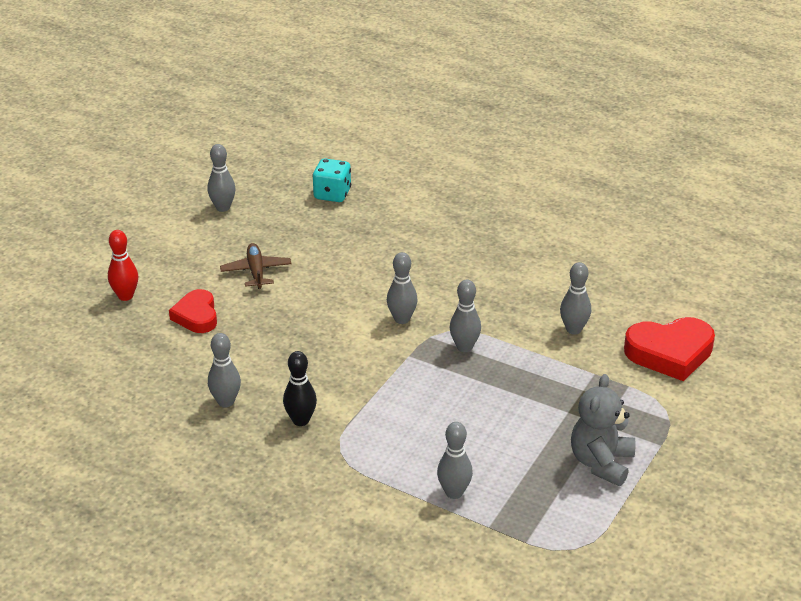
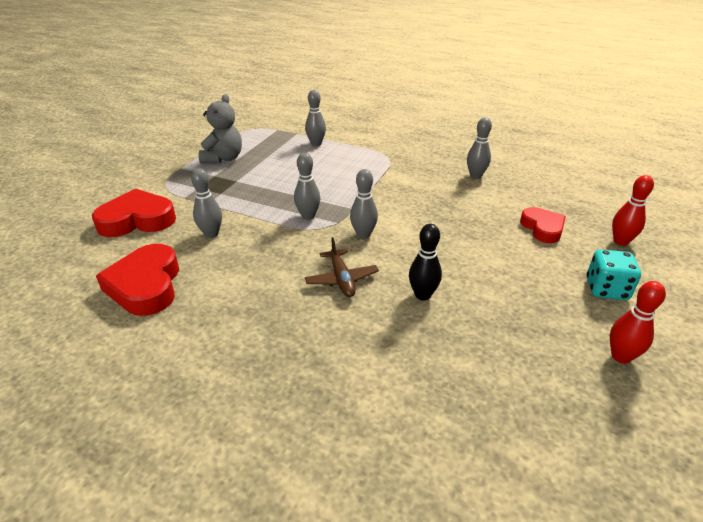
camera: 175 degrees right, 0 degrees up
(223, 207) = (620, 356): grey bowling pin -> red bowling pin
(256, 271) = (519, 272): brown plane -> brown plane (341, 279)
(301, 420) = (419, 169): black bowling pin -> black bowling pin (422, 295)
(332, 194) = (491, 392): turquoise dice -> turquoise dice (606, 289)
(617, 278) = (146, 285): none -> red heart

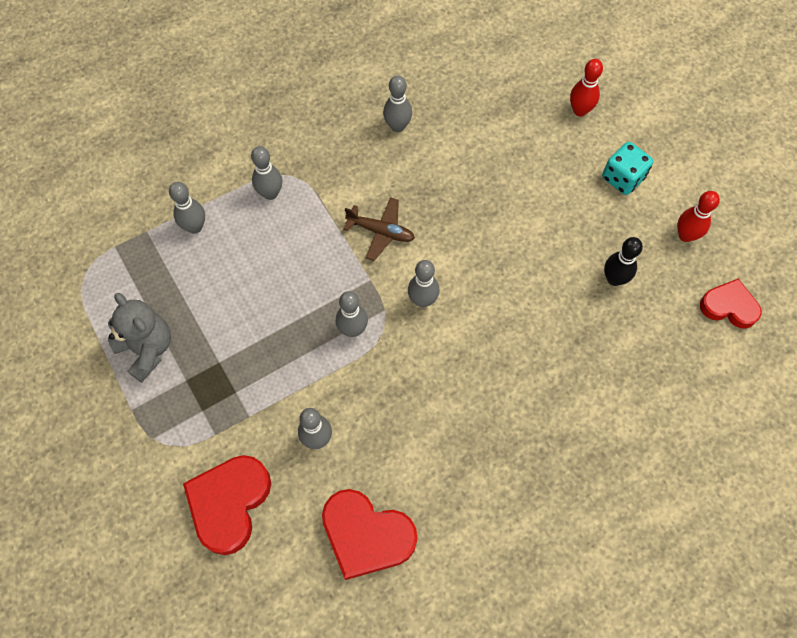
camera: 55 degrees left, 30 degrees up
(341, 279) = (476, 361): brown plane -> brown plane (381, 231)
(367, 155) = (270, 193): none -> grey bowling pin
(422, 295) = (539, 312): black bowling pin -> black bowling pin (614, 279)
(542, 228) = (521, 149): red heart -> red heart (728, 306)

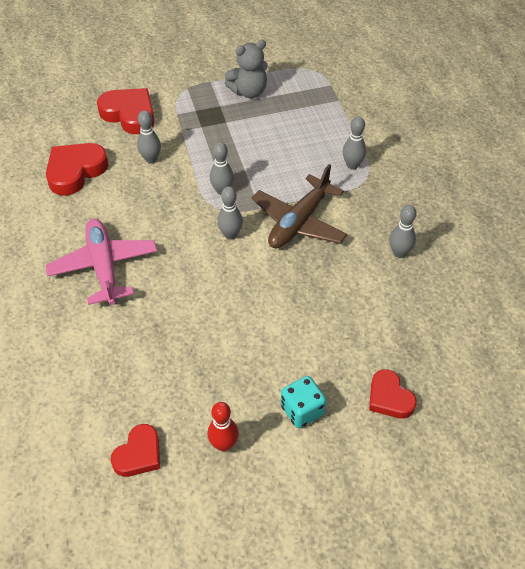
camera: 105 degrees right, 15 degrees down
(195, 227) = (335, 123): grey bowling pin -> none
(381, 231) = (299, 222): brown plane -> brown plane, size x1.76
(518, 430) = (104, 267): none -> pink plane
(580, 110) = (389, 398): red bowling pin -> red heart
(614, 279) = (201, 369): black bowling pin -> none

